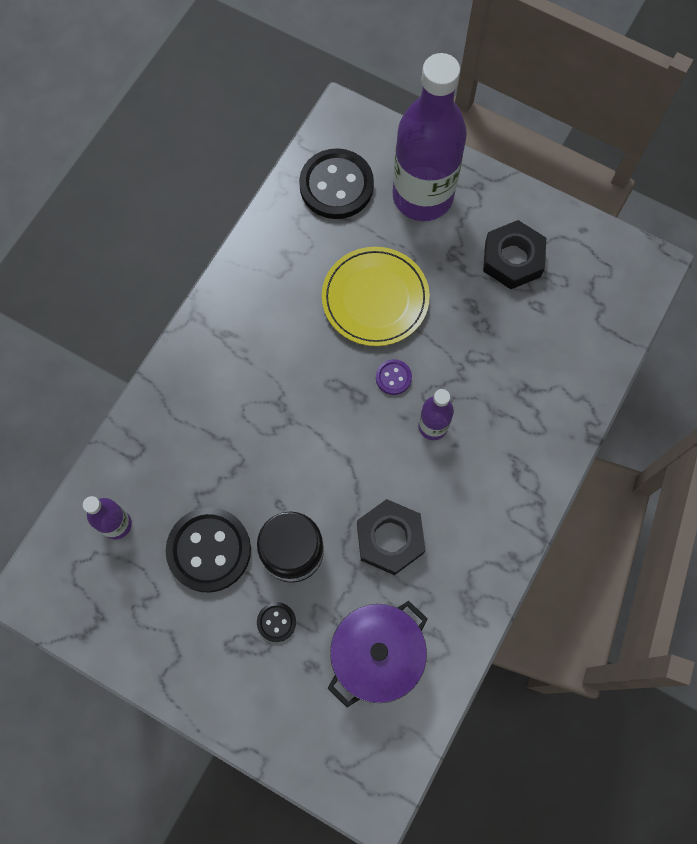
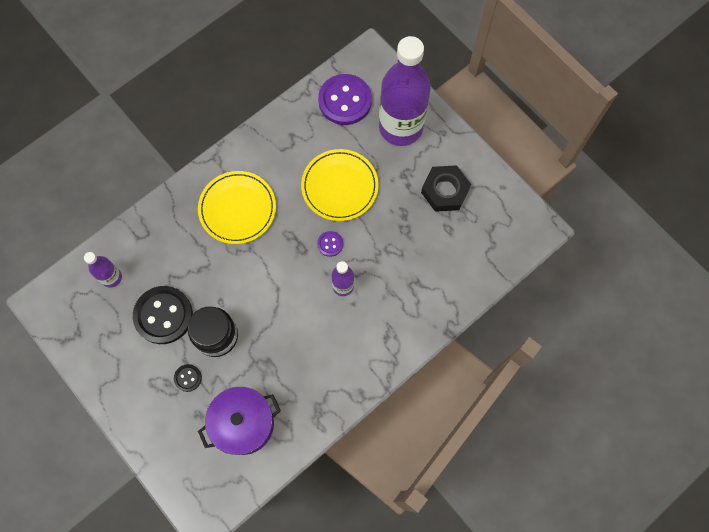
camera: 20 degrees right, 0 degrees up
(252, 373) = (237, 209): none -> yellow plate
(336, 186) = (345, 101): black button -> purple button
(390, 539) = (283, 351): black nut -> none

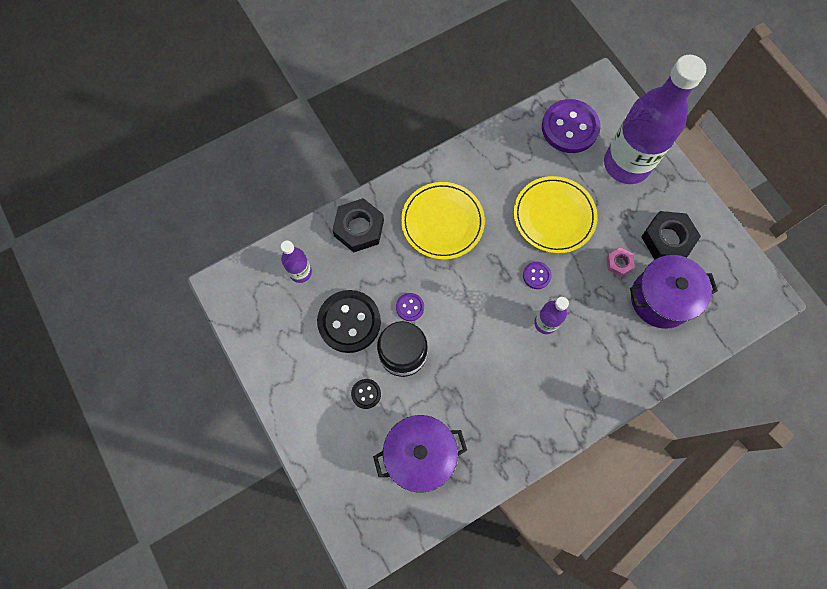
camera: 10 degrees right, 0 degrees up
(160, 227) = (359, 228): none -> black nut
(217, 292) = (410, 307): none -> purple button
(403, 220) = (619, 263): none -> pink nut
(444, 247) = (660, 299): none -> purple pot

